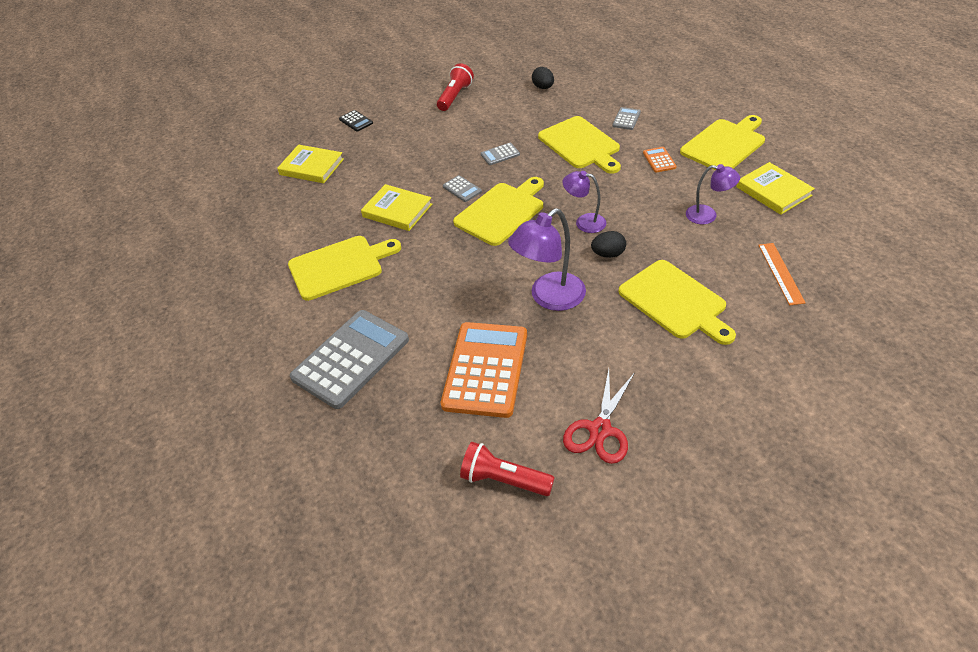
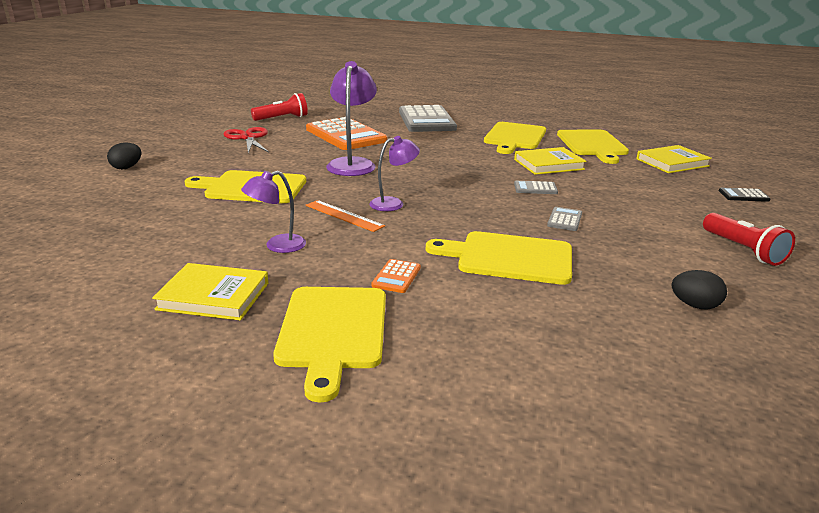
camera: 130 degrees right, 20 degrees down
(501, 212) = (473, 187): yellow cutting board -> yellow cutting board (592, 145)
(608, 254) = (342, 193): black egg -> black egg (127, 167)
(626, 119) = (513, 309): grey calculator -> none
(659, 160) = (396, 277): orange calculator -> orange calculator turned 75 degrees clockwise
(781, 273) = (163, 229): orange ruler -> orange ruler (344, 216)

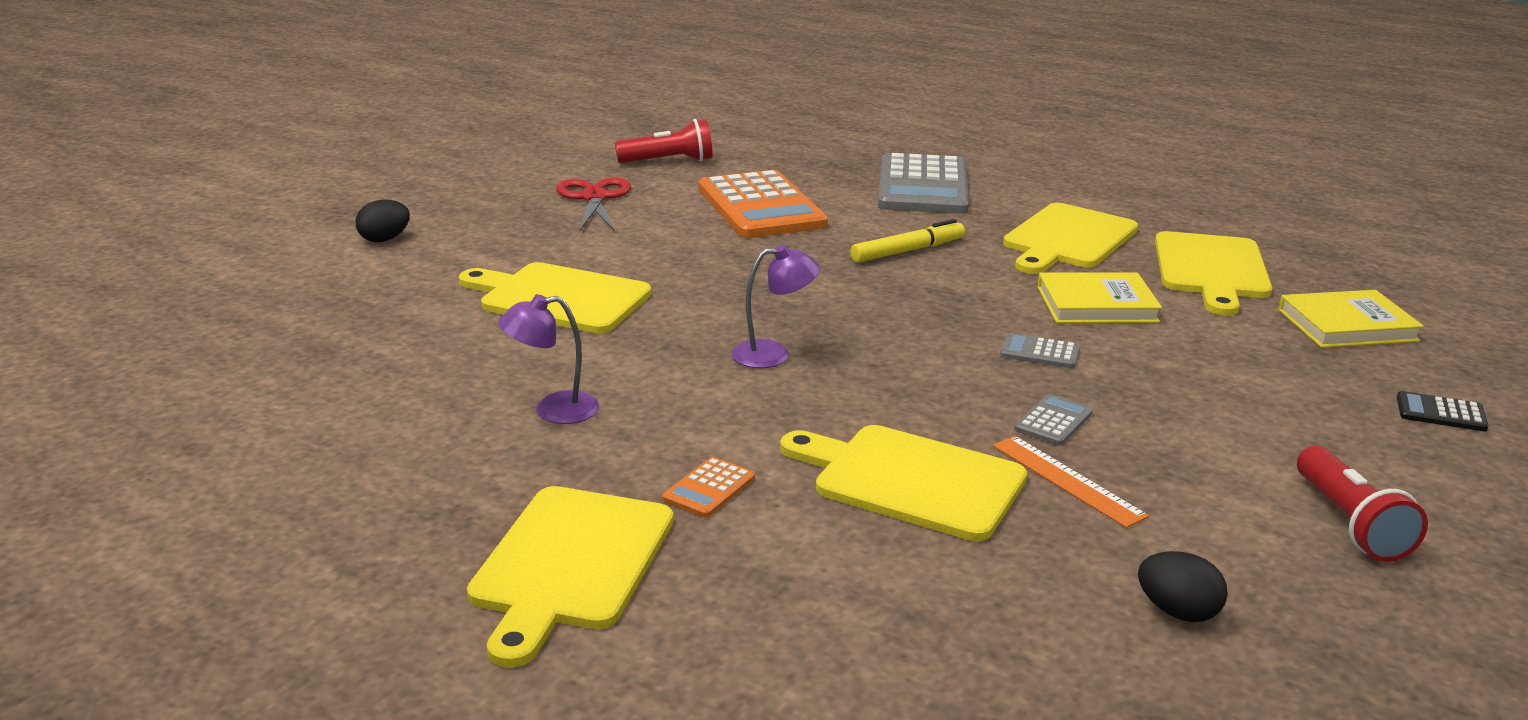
camera: 15 degrees right, 0 degrees up
(214, 296) = (427, 482): yellow book -> none
(344, 216) = (680, 368): orange ruler -> orange ruler (1067, 480)
(352, 164) = (744, 268): purple lamp -> none
(437, 149) = (908, 251): none -> yellow marker

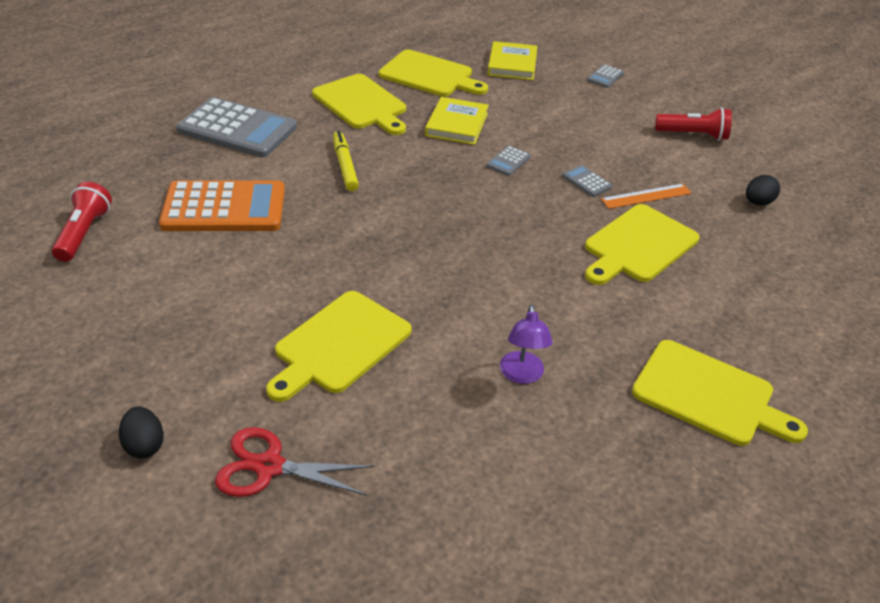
camera: 75 degrees left, 15 degrees up
(594, 198) = (138, 291): red scissors -> red scissors (269, 466)
(709, 488) = (635, 322): orange calculator -> none
(773, 354) = (474, 259): purple lamp -> none
(1441, 413) = (605, 77): black calculator -> grey calculator

